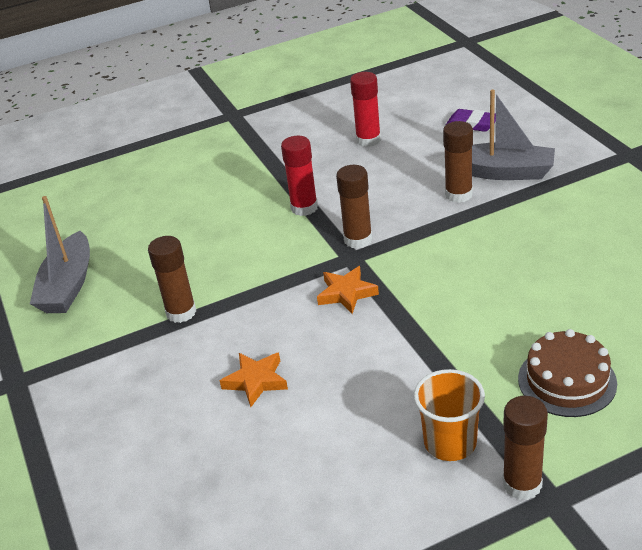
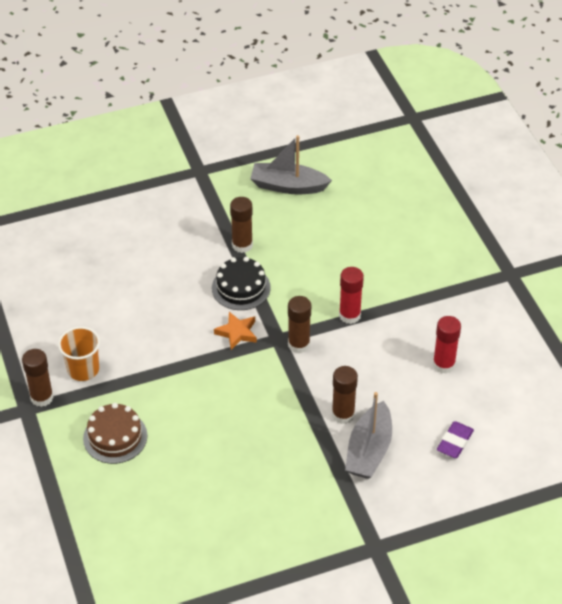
camera: 90 degrees right, 10 degrees up
(256, 381) = (164, 282): orange star -> none
(263, 301) = (241, 288): none -> black cake

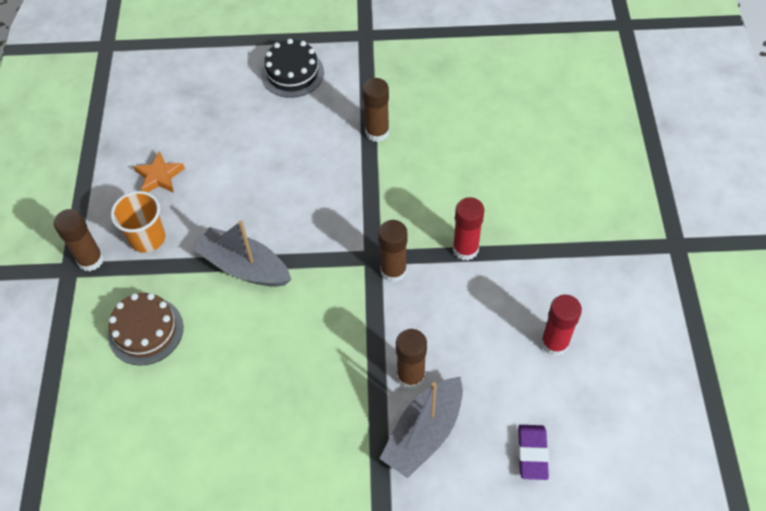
camera: 20 degrees right, 10 degrees up
(237, 333) = (330, 237): orange star -> orange star (159, 176)
(241, 288) = (356, 183): black cake -> black cake (292, 73)
(288, 186) = (454, 74): grey boat -> grey boat (244, 267)
(455, 442) = (532, 453): purple eraser -> purple eraser turned 45 degrees counterclockwise

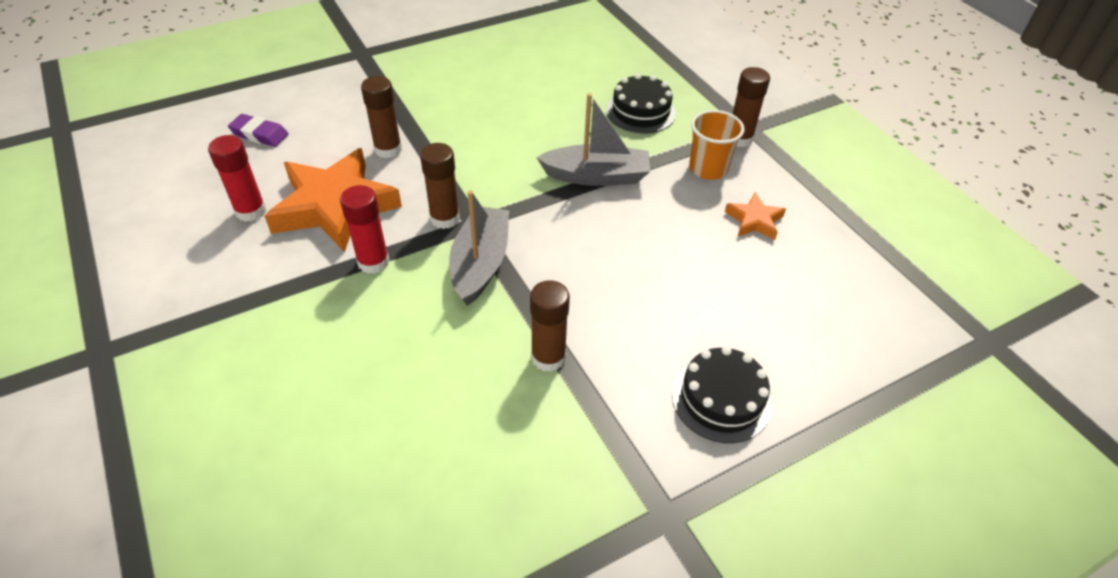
camera: 150 degrees right, 10 degrees down
(146, 331) = (640, 112): brown cake -> black cake
(424, 433) = (360, 120): grey boat -> grey boat (480, 263)
(480, 320) = (334, 206): none -> orange star
(532, 453) = (259, 134): purple eraser -> purple eraser turned 45 degrees counterclockwise

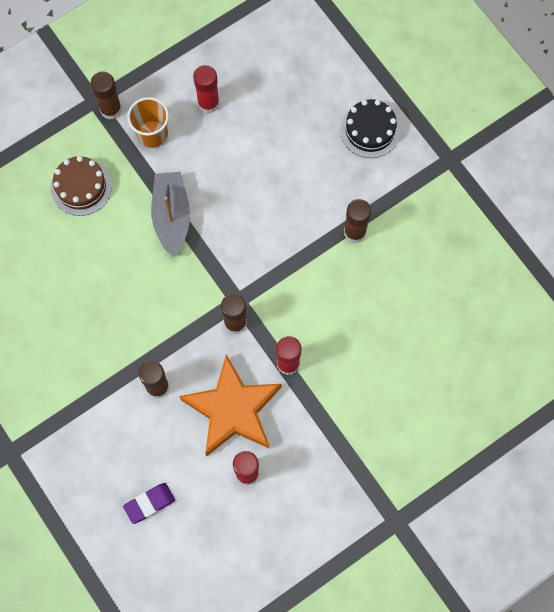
camera: 95 degrees left, 25 degrees up
(259, 134) = (149, 503): purple eraser -> purple eraser turned 45 degrees clockwise
(480, 263) = (279, 288): grey boat -> none
(640, 112) = (81, 187): black cake -> brown cake
(754, 220) = (208, 103): orange star -> red glue stick

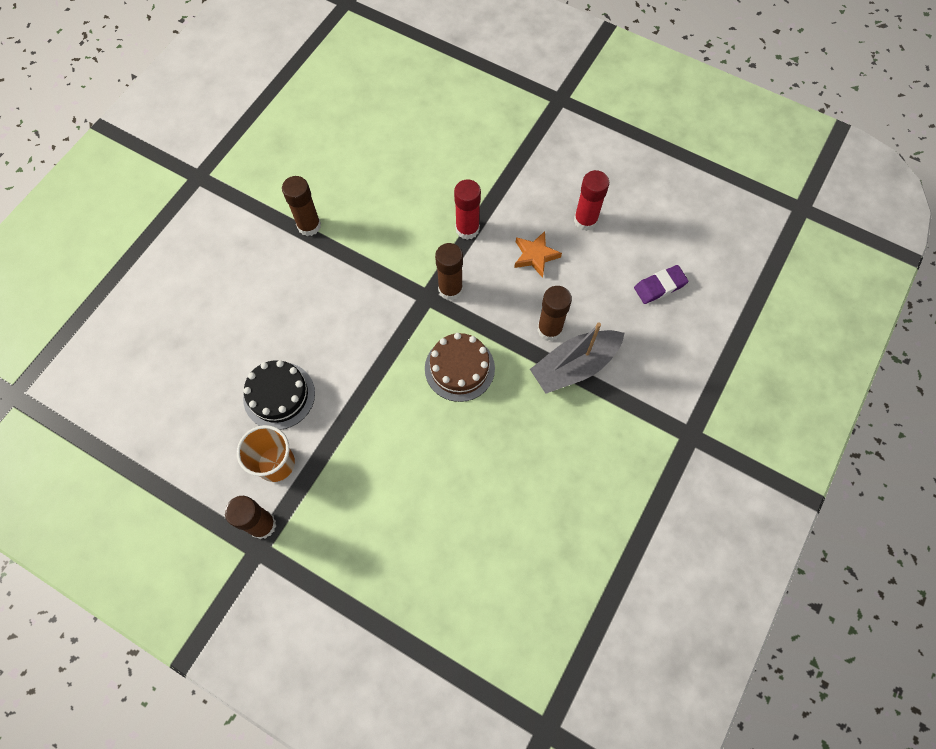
camera: 115 degrees left, 5 degrees down
(81, 187) = (372, 510): brown cake -> brown cake (459, 368)
(149, 503) = (659, 286): purple eraser -> purple eraser turned 60 degrees counterclockwise
(172, 216) = (366, 398): grey boat -> grey boat (574, 366)
(208, 103) = (215, 421): red glue stick -> none
(233, 410) = (535, 256): orange star -> orange star, size x0.46
(370, 130) = (191, 254): black cake -> black cake (279, 395)

